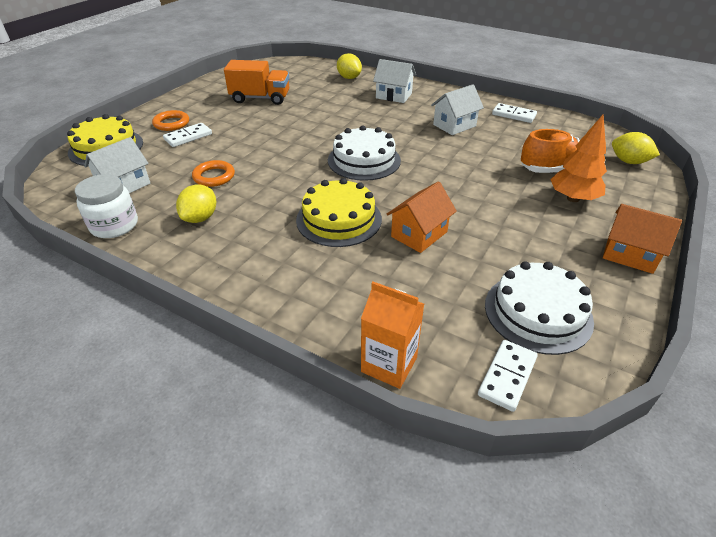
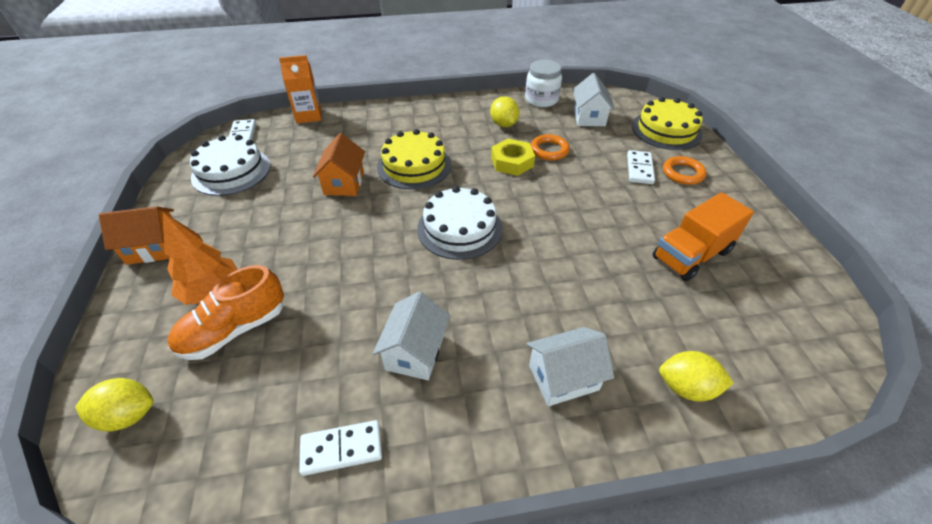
camera: 140 degrees right, 5 degrees up
(257, 182) = (512, 162): none -> yellow nut

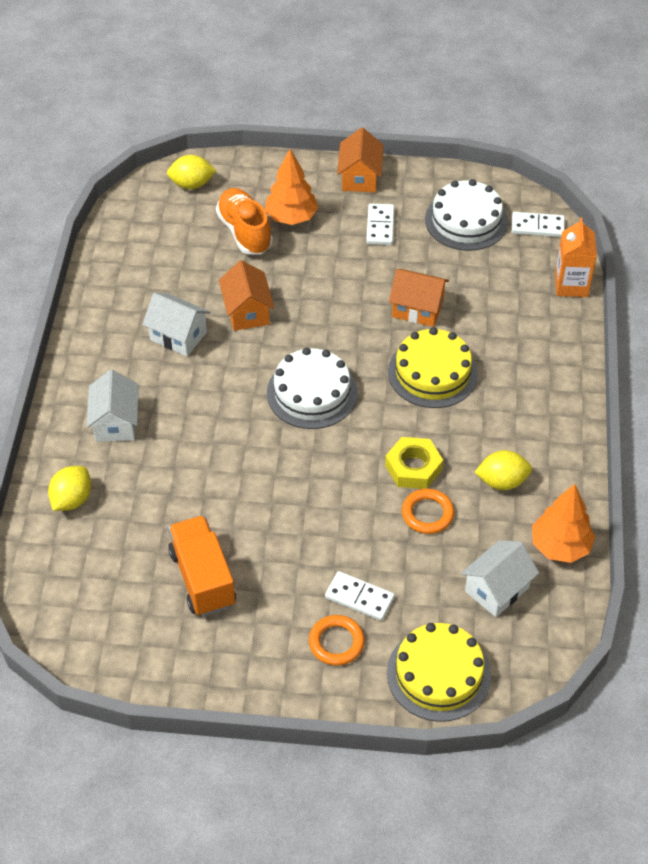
camera: 105 degrees right, 5 degrees up
(128, 415) = (192, 184): yellow lemon -> yellow lemon turned 75 degrees clockwise
(341, 449) = (119, 287): white domino -> white domino (380, 226)
(366, 297) = (247, 312): none -> orange house
(541, 100) = (560, 546): white jar -> orange tree
(589, 117) = (497, 589): white house -> white house turned 60 degrees counterclockwise

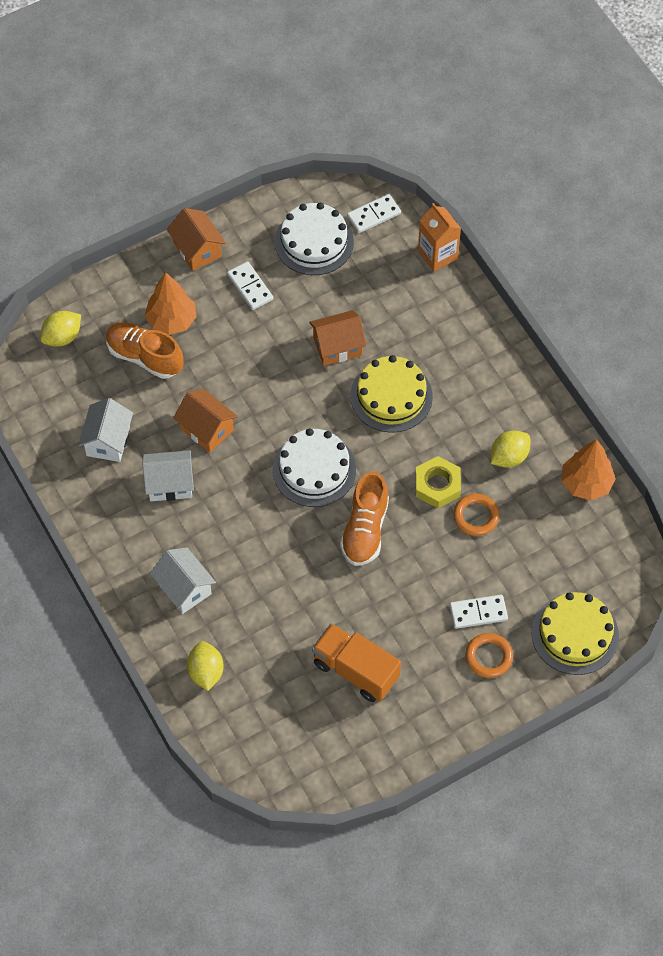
camera: 35 degrees left, 10 degrees up
(314, 466) = (365, 530): none -> orange shoe
(497, 589) = (567, 545): white house -> white house (108, 441)

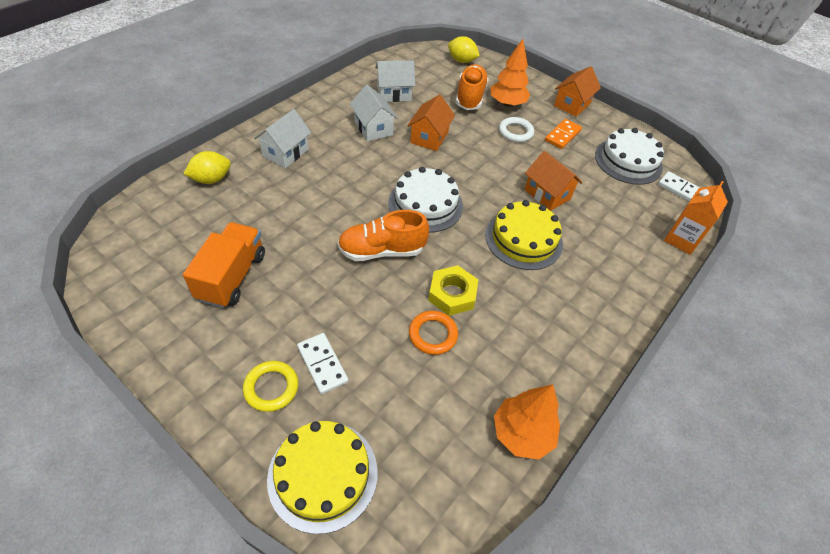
camera: 65 degrees right, 10 degrees down
(227, 334) = (515, 132): none -> white ring
(250, 287) = (562, 135): white domino -> orange domino
(488, 657) = (271, 388): orange ring -> yellow ring
(509, 457) = (513, 347): yellow lemon -> none

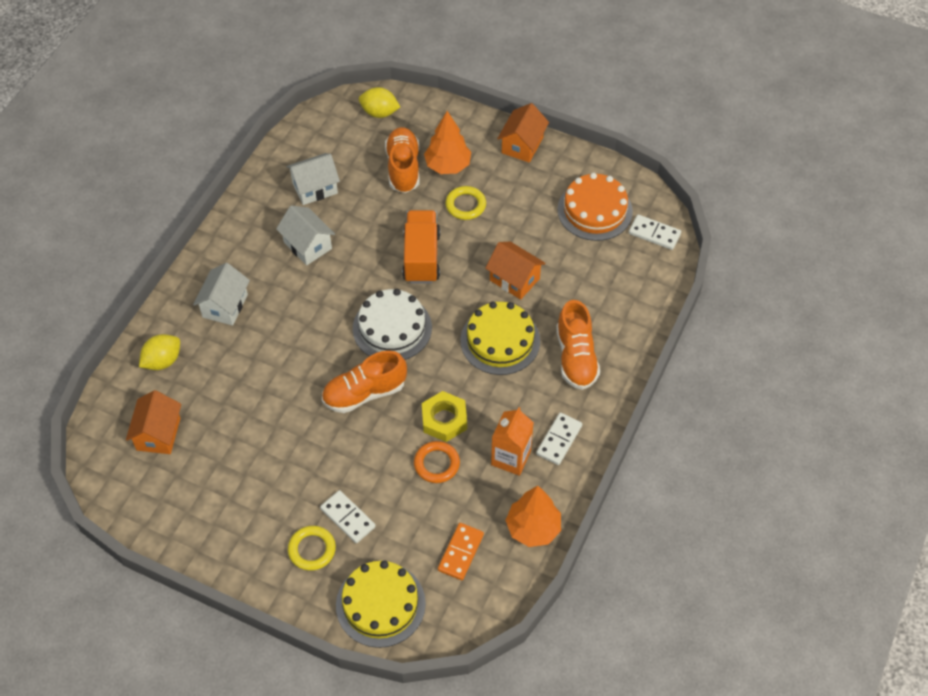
camera: 10 degrees left, 5 degrees up
(232, 276) = (232, 460): orange truck -> orange truck (421, 257)
(429, 137) = (372, 240): orange house -> orange house (158, 434)
(515, 132) = (465, 205): white ring -> yellow ring
(562, 135) = (518, 195): orange domino -> orange domino (460, 552)
(566, 345) = (559, 440): none -> white domino
(595, 272) = (576, 357): none -> orange shoe
(628, 161) = (595, 210): white cake -> orange cake
(681, 240) = (657, 296): orange carton -> orange carton (511, 457)

